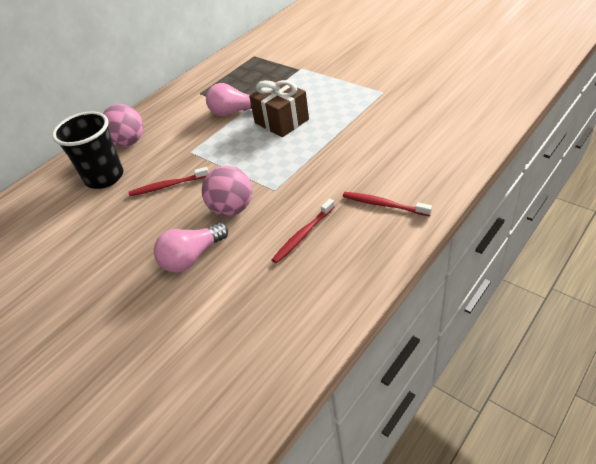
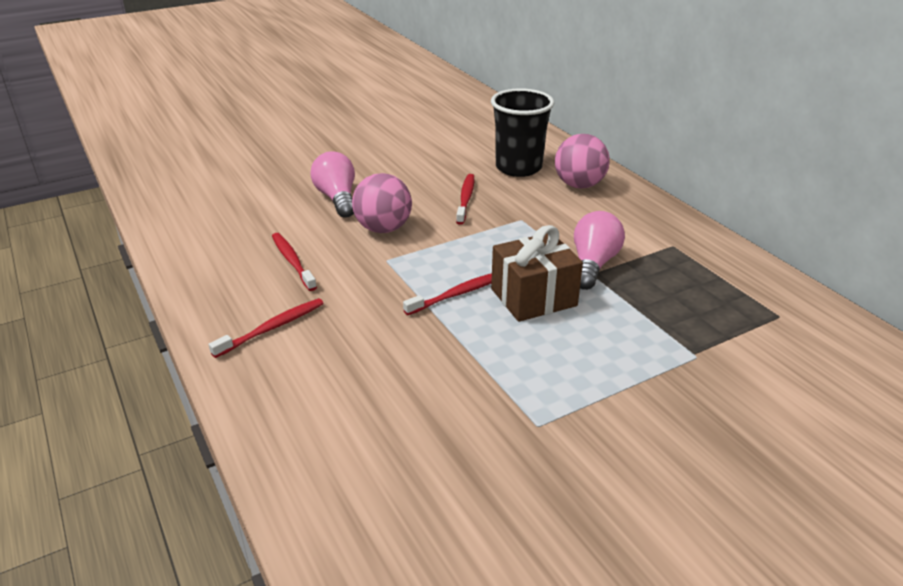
camera: 105 degrees right, 10 degrees down
(295, 147) = (459, 293): none -> red toothbrush

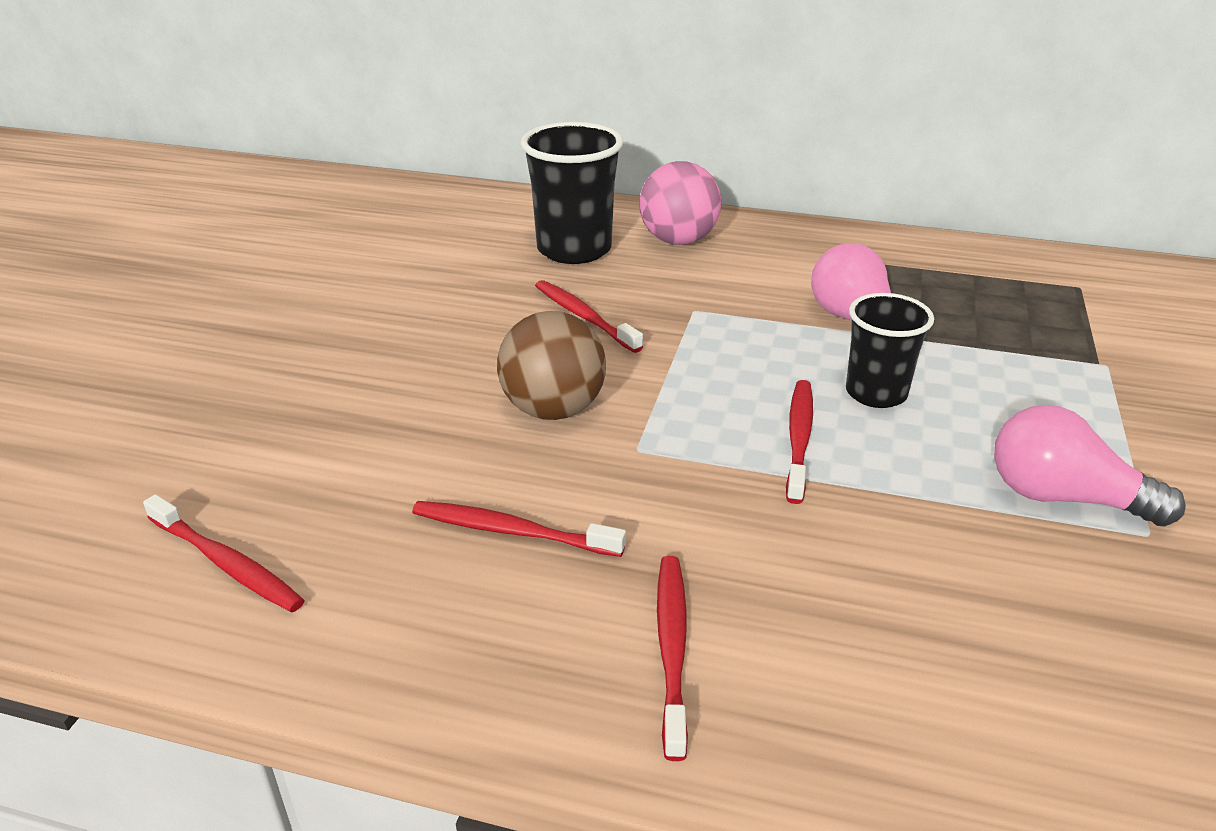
camera: 45 degrees left, 0 degrees up
(201, 221) = (227, 564): none -> red toothbrush
(337, 198) = (406, 403): pink light bulb -> pink light bulb (1064, 497)
(383, 229) = (553, 410): pink ball -> brown ball
(533, 297) = (876, 393): brown gift -> black cup

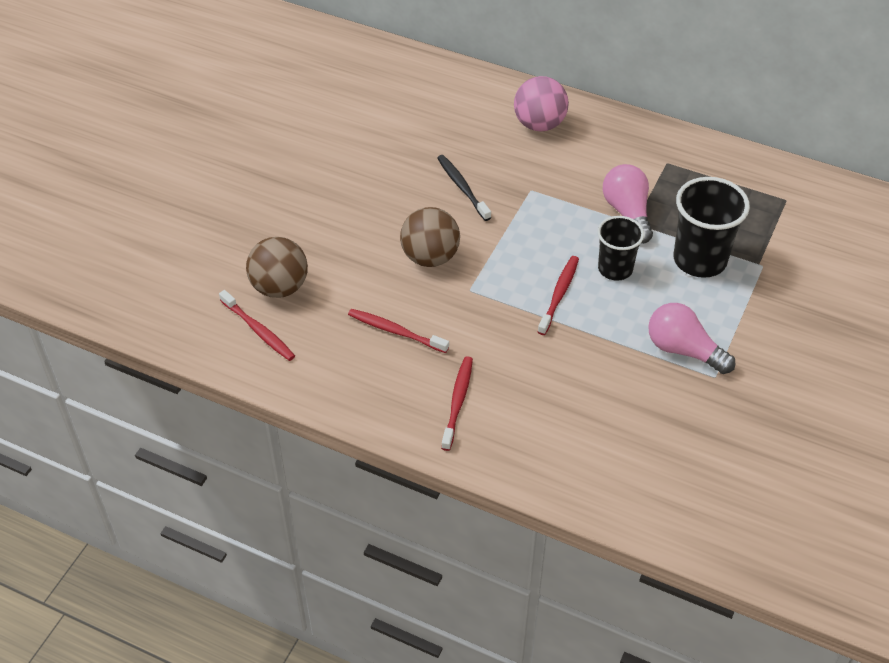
camera: 10 degrees right, 15 degrees up
(273, 484) = (279, 287): none -> brown ball
(574, 250) = (468, 125): black cup -> black cup (700, 260)
(583, 316) = (462, 187): red toothbrush -> black toothbrush

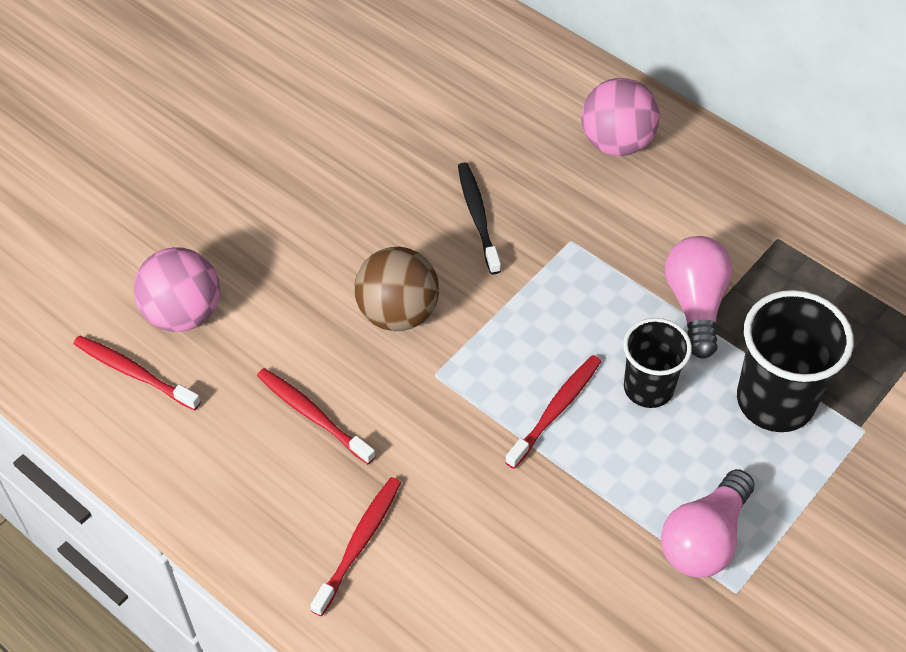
camera: 15 degrees right, 5 degrees up
(259, 331) = (133, 372): red toothbrush -> red toothbrush turned 150 degrees clockwise
(279, 287) = (183, 314): brown ball -> pink ball
(683, 350) = (704, 539): pink light bulb -> pink light bulb turned 105 degrees counterclockwise

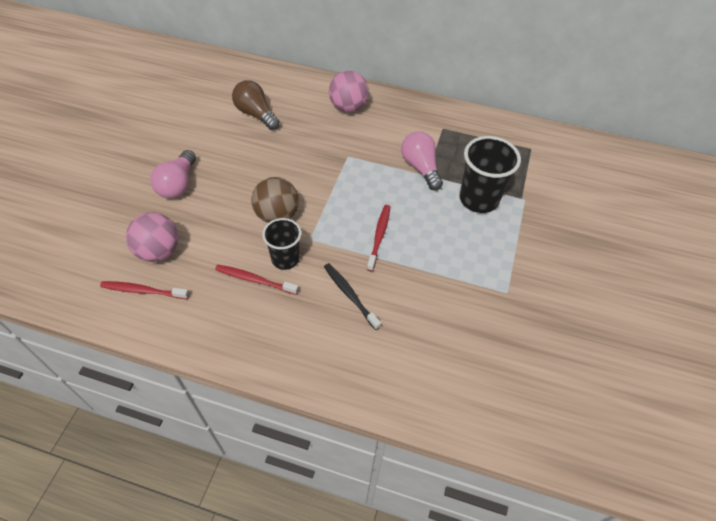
camera: 25 degrees left, 0 degrees up
(359, 543) = (310, 336): red toothbrush -> none
(443, 109) = (256, 114): none -> brown light bulb
(477, 216) = (296, 158): black toothbrush -> black toothbrush (349, 295)
(648, 388) = (418, 212): black cup -> black cup (285, 259)
(704, 539) = (479, 273): pink light bulb -> pink light bulb (178, 184)

